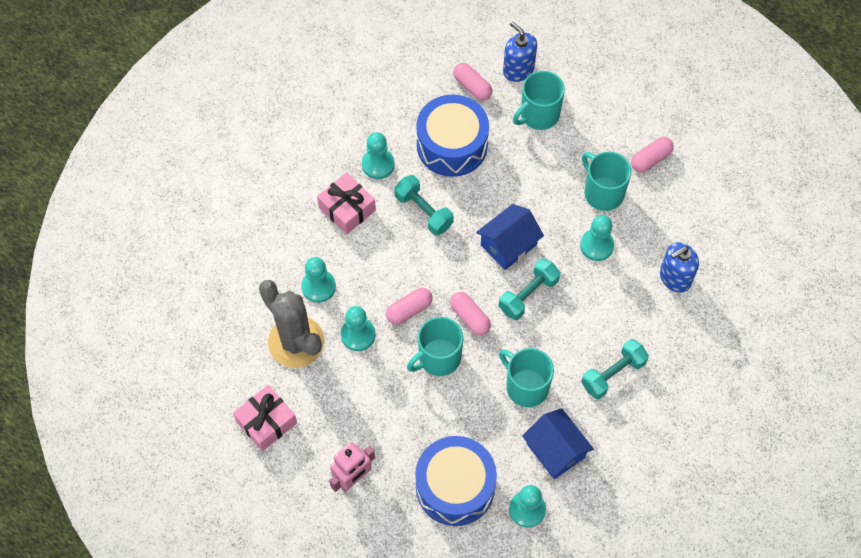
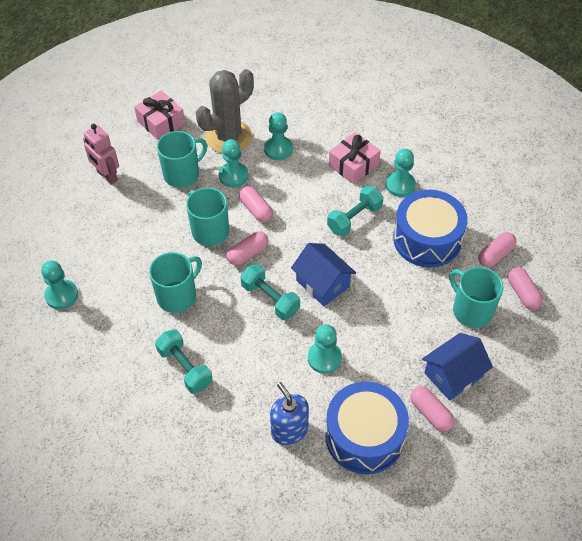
camera: 90 degrees right, 10 degrees down
(455, 487) = (90, 243): blue drum -> blue drum (364, 436)
(518, 69) = (523, 293): blue soap dispenser -> pink capsule
(555, 450) = (113, 318): blue house -> blue house (453, 375)
(603, 192) = (385, 366): turquoise mug -> turquoise mug (182, 174)

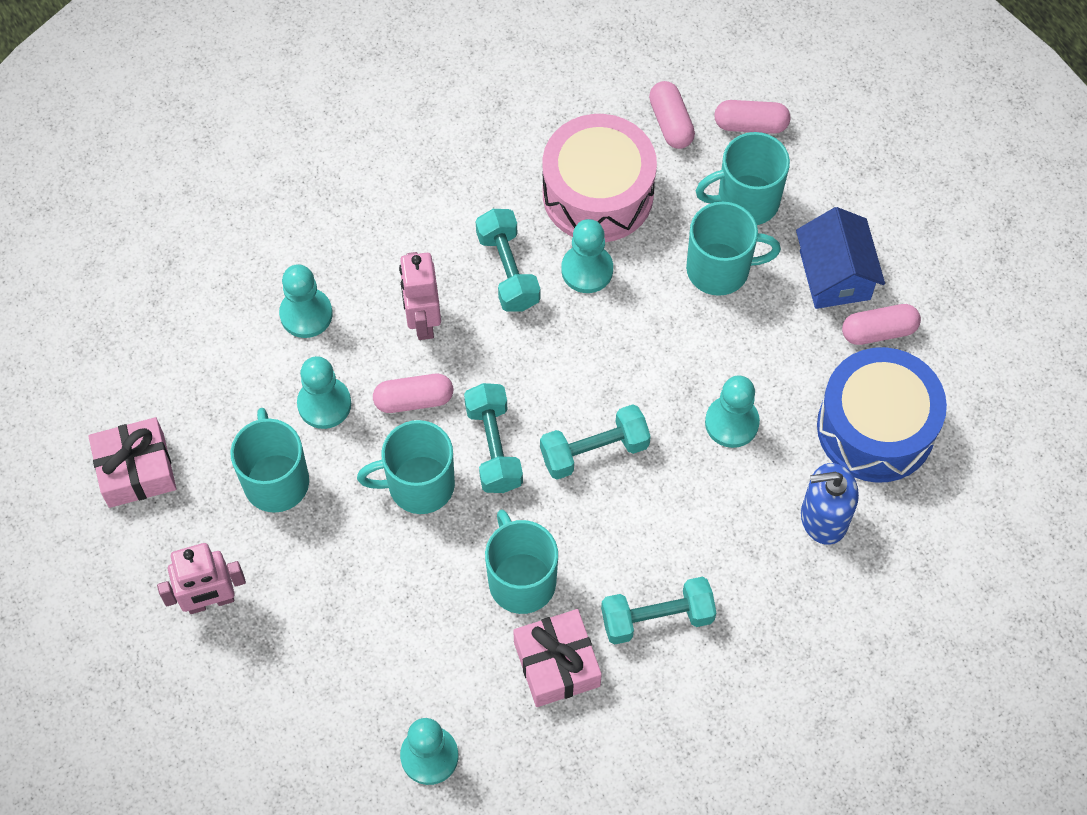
camera: 65 degrees left, 10 degrees up
(228, 137) = (235, 377): grey cactus -> none
(248, 253) = (494, 447): pink capsule -> turquoise dumbbell
(303, 195) = (423, 320): none -> pink robot
(322, 283) = (604, 368): blue house -> none
(353, 165) = (403, 223): pink gift -> pink gift (557, 664)
(400, 185) = (479, 178): turquoise pawn -> turquoise pawn (587, 270)
(418, 314) = (720, 269): none -> turquoise mug
(427, 239) = (598, 194): blue drum -> pink drum

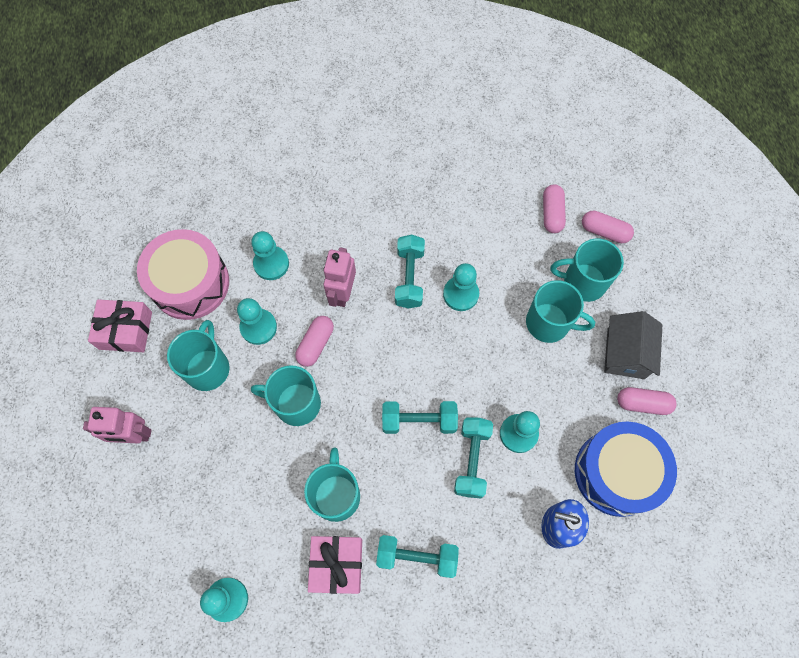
camera: 20 degrees right, 5 degrees up
(414, 400) = (316, 344): pink capsule -> pink capsule turned 75 degrees counterclockwise
(494, 447) = (354, 394): turquoise dumbbell -> turquoise dumbbell (472, 460)
(598, 194) = (487, 245): pink drum -> pink drum (190, 283)
(835, 275) = (626, 353): blue house -> grey house

